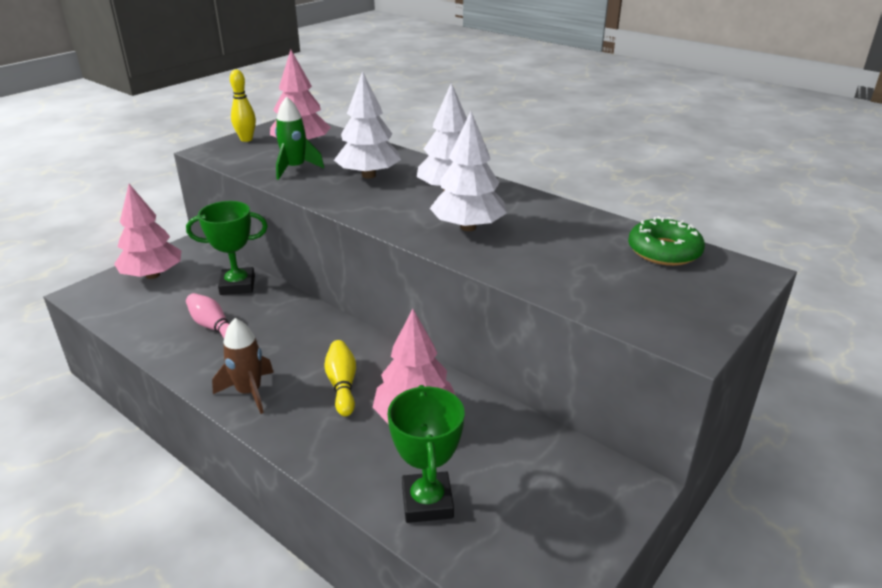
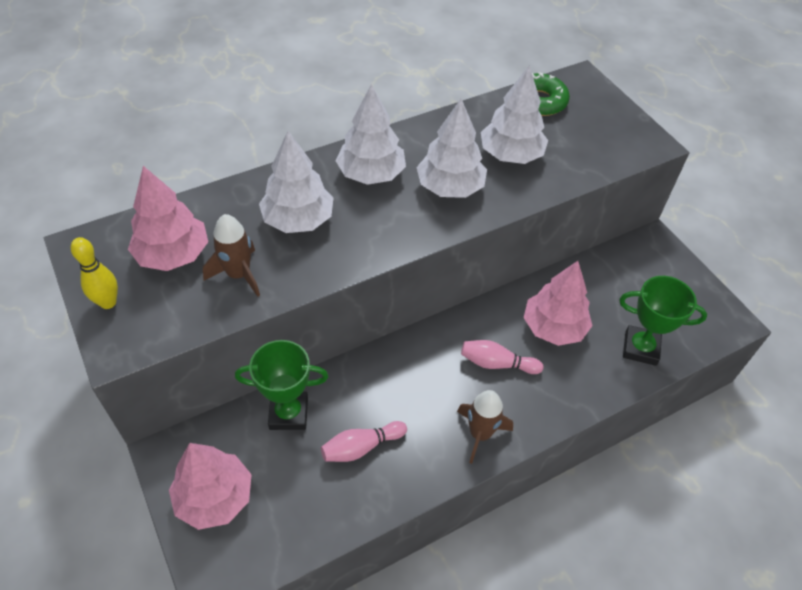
camera: 70 degrees left, 20 degrees up
(237, 285) = (288, 413): green trophy -> green trophy turned 75 degrees clockwise
(295, 168) = (238, 274): green rocket -> brown rocket
(342, 385) = (497, 363): yellow bowling pin -> pink bowling pin
(551, 250) = (511, 155): none -> white tree

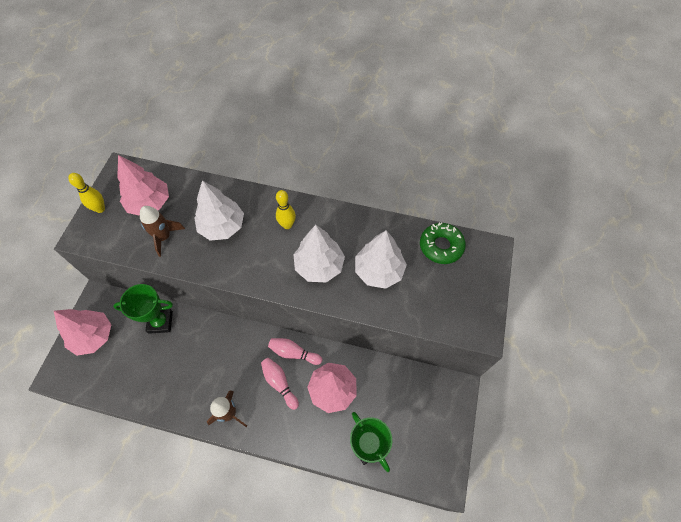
camera: 45 degrees right, 10 degrees up
(288, 413) = (160, 322): green trophy -> green trophy turned 45 degrees counterclockwise
(361, 447) = (171, 368): pink bowling pin -> pink bowling pin (293, 353)
(371, 174) = (287, 225): white tree -> yellow bowling pin

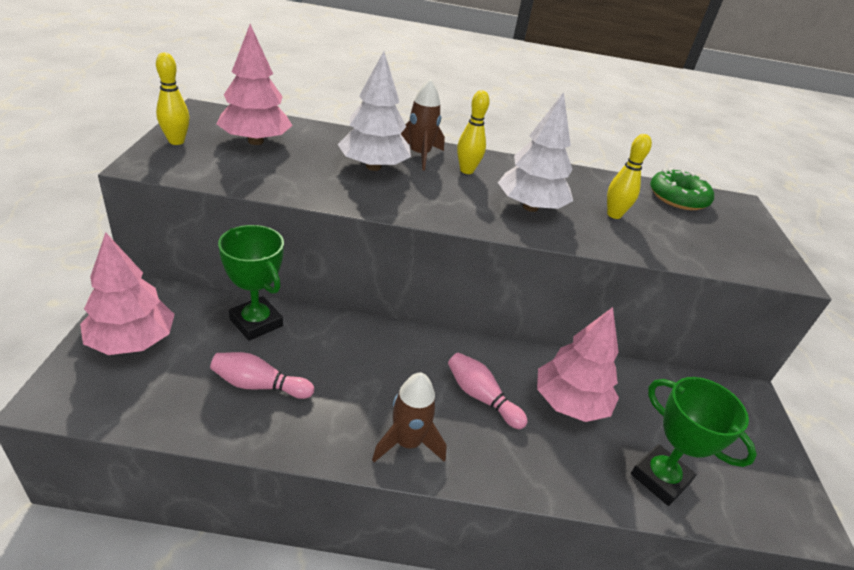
camera: 15 degrees left, 25 degrees down
(160, 322) = (256, 322): green trophy -> green trophy turned 60 degrees clockwise
(164, 237) = (286, 171): brown rocket -> brown rocket (419, 155)
(293, 353) = (489, 358): pink bowling pin -> pink bowling pin (259, 385)
(379, 271) = (614, 215): white tree -> yellow bowling pin

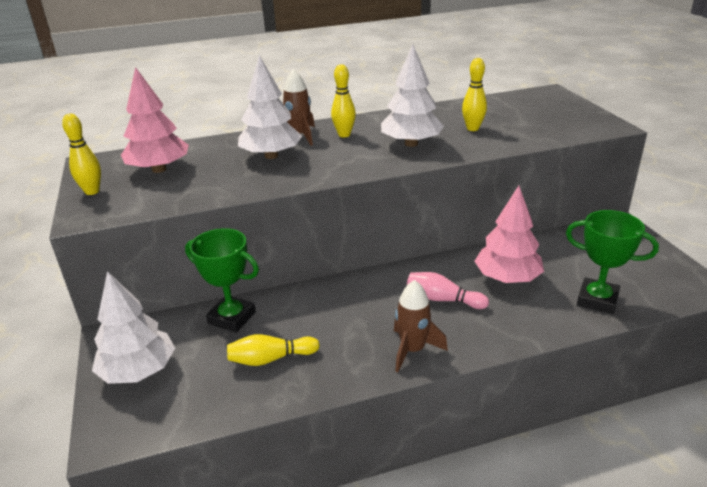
camera: 15 degrees left, 5 degrees down
(132, 341) = (139, 371): pink tree -> white tree
(259, 385) = (270, 359): pink bowling pin -> yellow bowling pin
(678, 197) = (507, 102): green donut -> none

